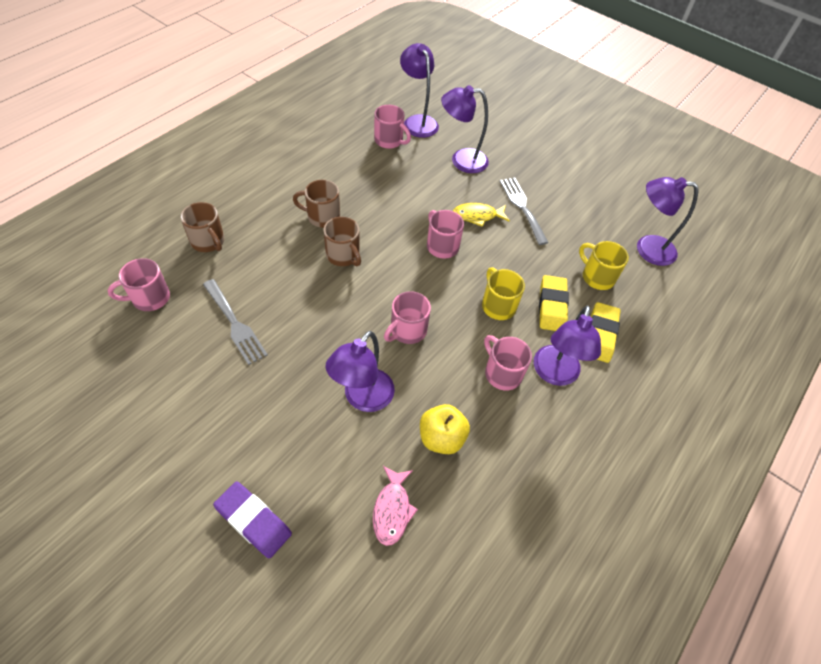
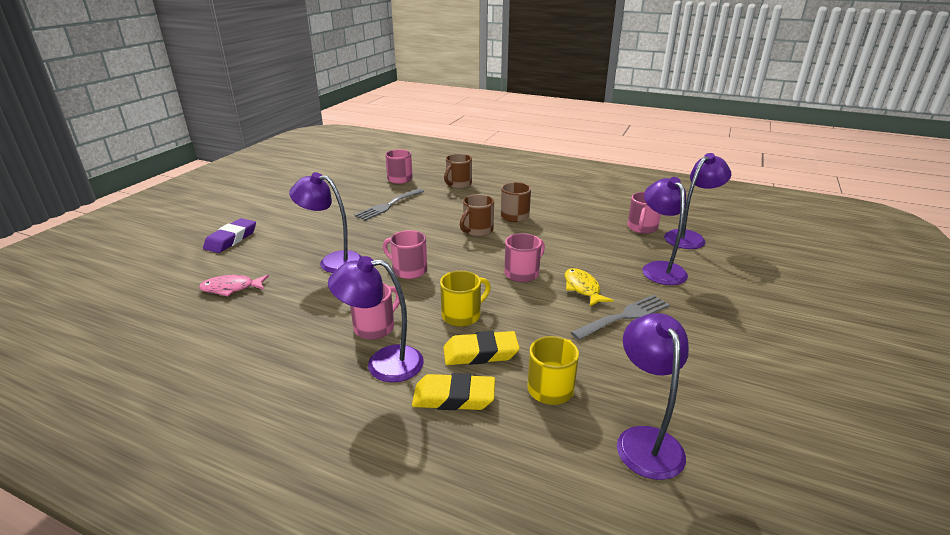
camera: 80 degrees right, 25 degrees down
(441, 438) = (297, 302): yellow apple -> none

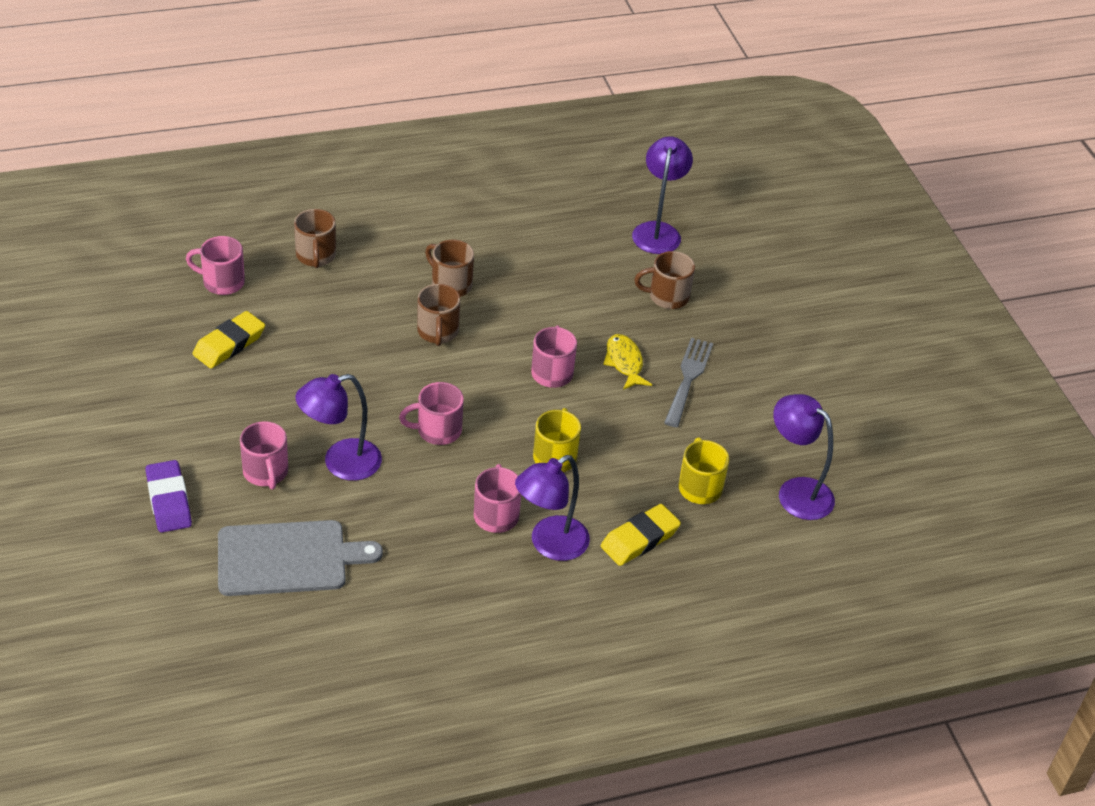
camera: 45 degrees left, 15 degrees up
(231, 288) = (287, 558): pink fish -> grey cutting board
(388, 205) = (279, 342): grey fork -> none
(480, 353) = (614, 487): yellow eraser -> yellow eraser (229, 344)
(582, 288) = (624, 362): yellow fish -> yellow fish turned 45 degrees clockwise
(642, 228) = (601, 238): pink mug -> pink mug (266, 472)
(659, 268) = (667, 297): purple lamp -> brown mug

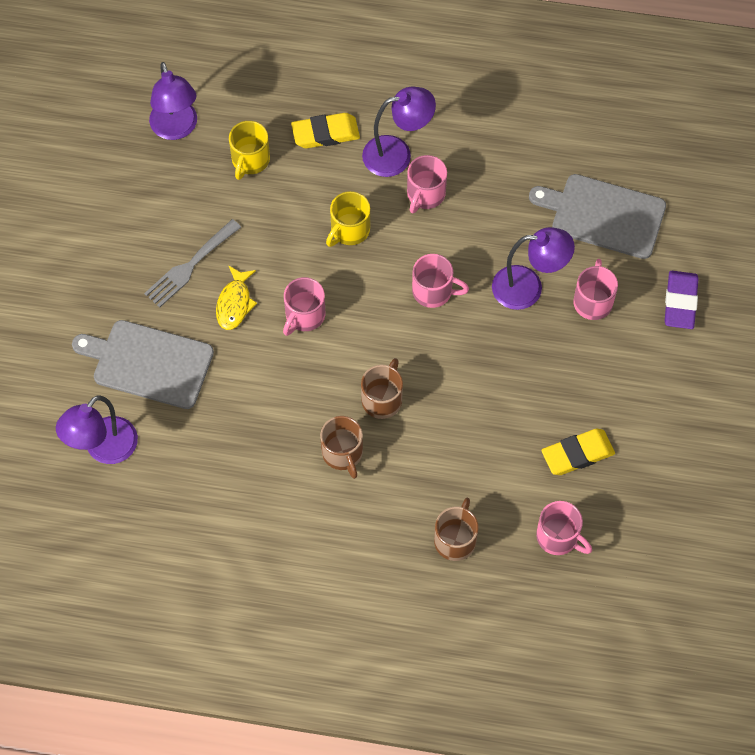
camera: 150 degrees left, 20 degrees up
(667, 297) = (149, 363): brown mug -> grey cutting board

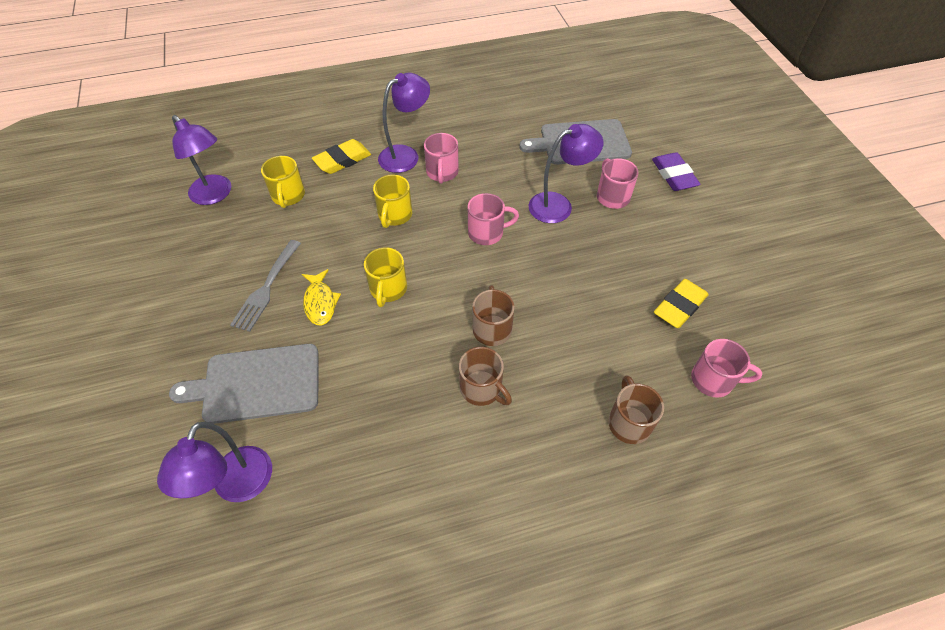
camera: 25 degrees left, 10 degrees down
(304, 316) = (388, 289): pink mug -> yellow mug

